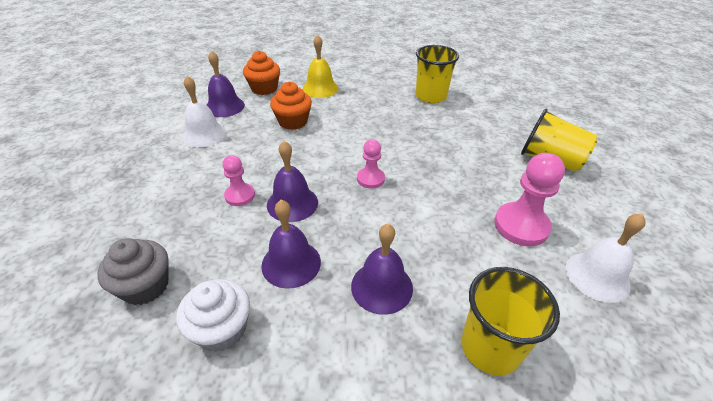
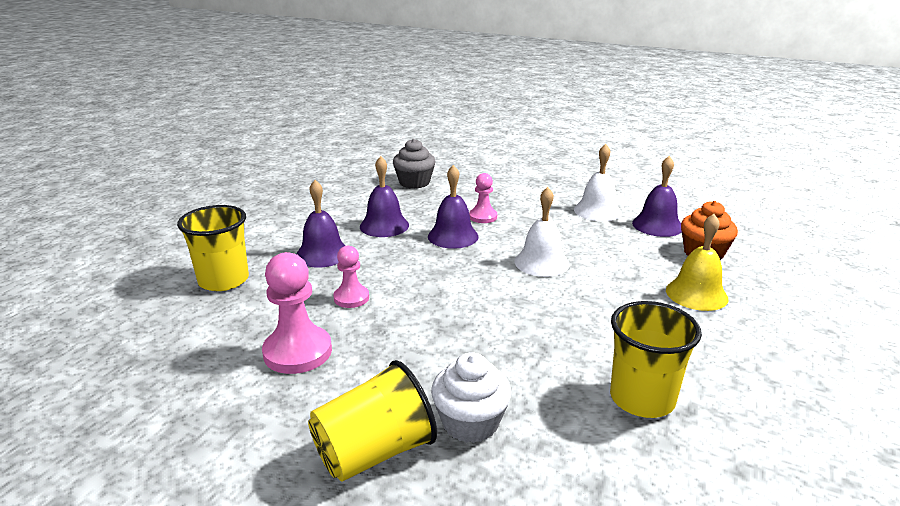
camera: 115 degrees right, 15 degrees down
(222, 329) = (355, 199): white cupcake -> white cupcake (470, 423)
(293, 121) = (603, 259): orange cupcake -> none
(370, 179) = (456, 281): pink pawn -> pink pawn (351, 298)
(597, 276) = (191, 368): white bell -> white bell (541, 262)

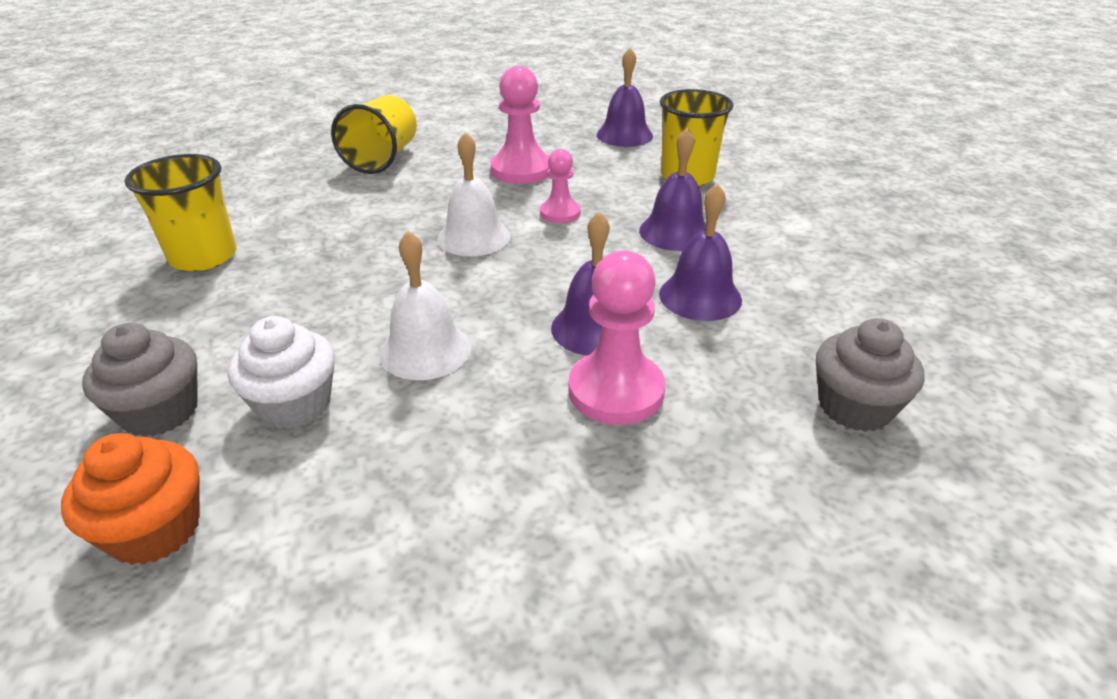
camera: 135 degrees right, 10 degrees up
(470, 423) = (337, 190): white cupcake -> white cupcake (294, 404)
(483, 217) = (616, 391): pink pawn -> pink pawn, size x1.68
(597, 211) = (445, 549): white bell -> white bell (474, 237)
(657, 225) = (283, 578): purple bell -> purple bell (624, 135)
(696, 294) = (160, 412): yellow bell -> grey cupcake

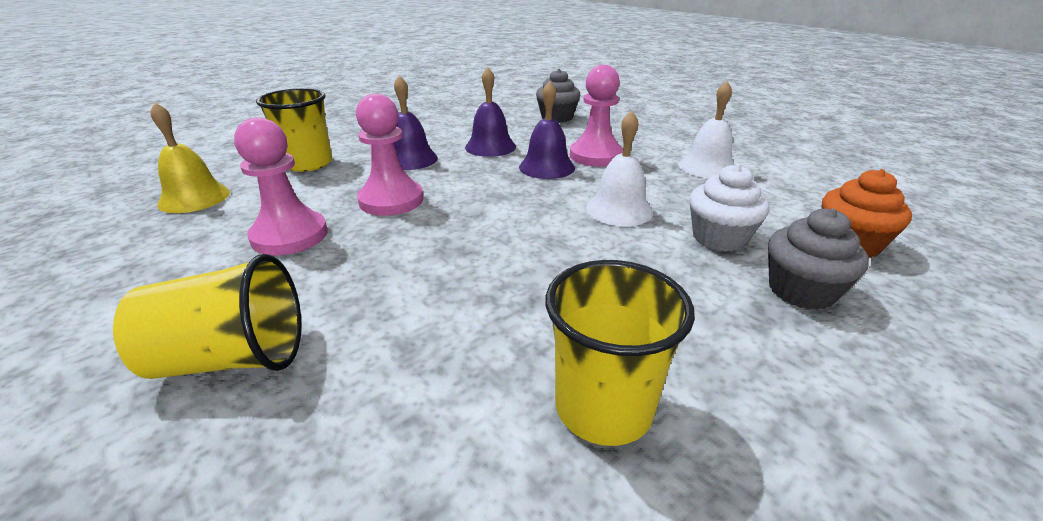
camera: 110 degrees left, 5 degrees down
(474, 237) = (452, 228): white bell -> white bell (707, 167)
(560, 213) = (391, 200): pink pawn -> pink pawn, size x1.68
(624, 135) = (194, 198): purple bell -> yellow bell

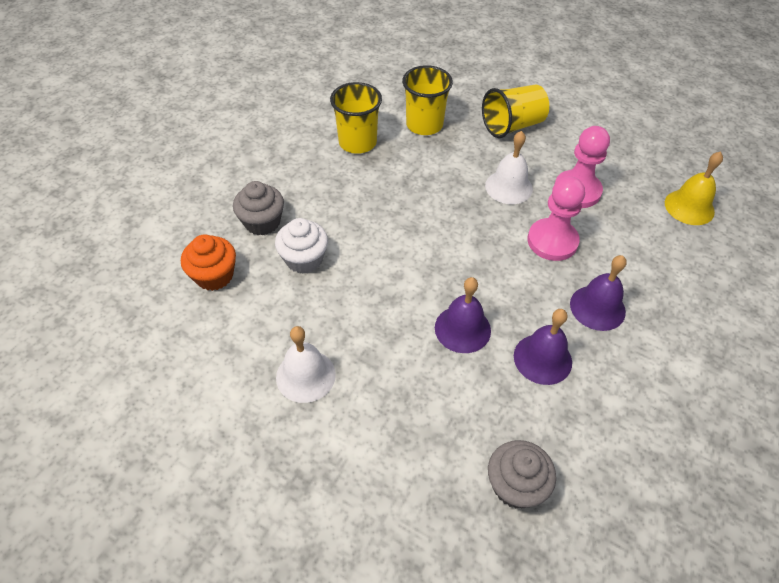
camera: 160 degrees right, 20 degrees up
(308, 163) = (675, 273): yellow cup -> yellow cup (424, 125)
(595, 156) = (424, 369): pink pawn -> none
(619, 210) = (378, 275): white bell -> white bell (508, 187)

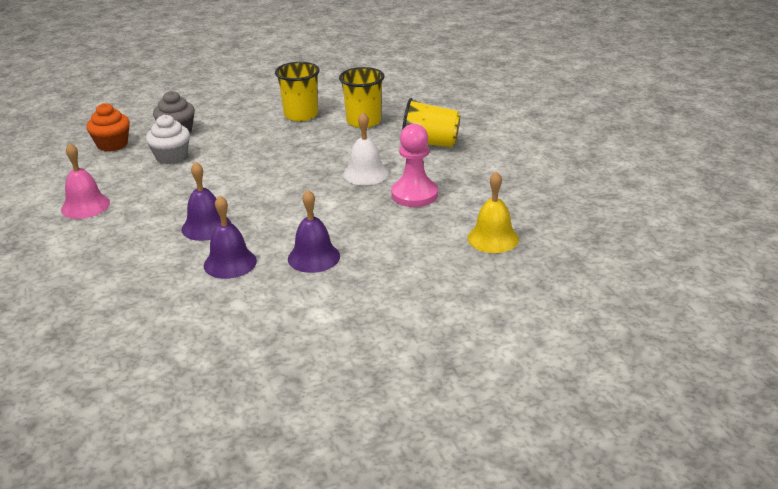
camera: 40 degrees right, 20 degrees down
(305, 375) = (85, 206): white bell -> pink bell
(515, 485) = (110, 306): grey cupcake -> none
(552, 241) = (345, 212): pink pawn -> none

